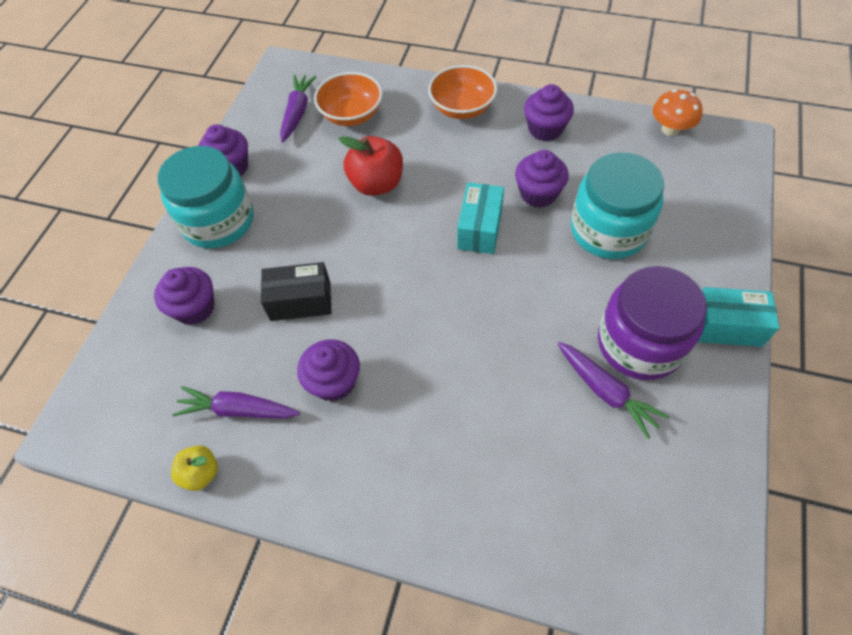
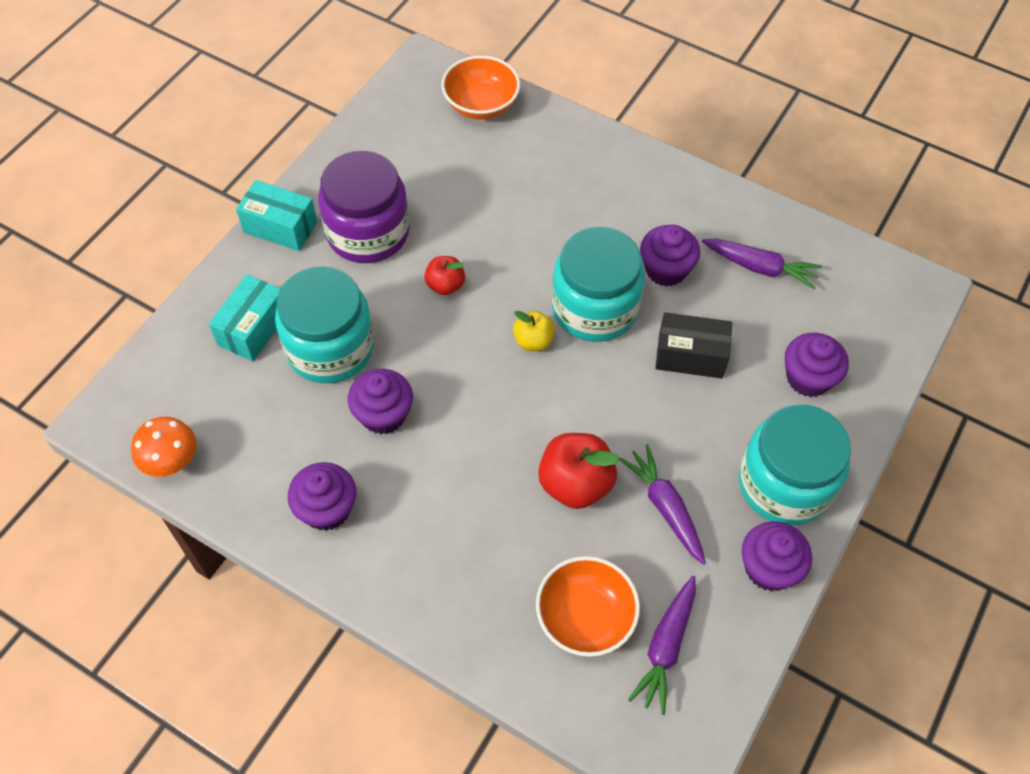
camera: 170 degrees left, 0 degrees up
(201, 473) = (793, 226): yellow apple -> yellow apple (533, 341)
(395, 323) = (594, 308): none -> turquoise jar
(462, 108) = (422, 581): orange bowl -> orange bowl (481, 105)
(480, 229) = (470, 388): turquoise box -> turquoise box (253, 328)
(539, 309) = (445, 285): none -> red apple
(605, 391) = (421, 203): purple carrot -> purple carrot (665, 507)

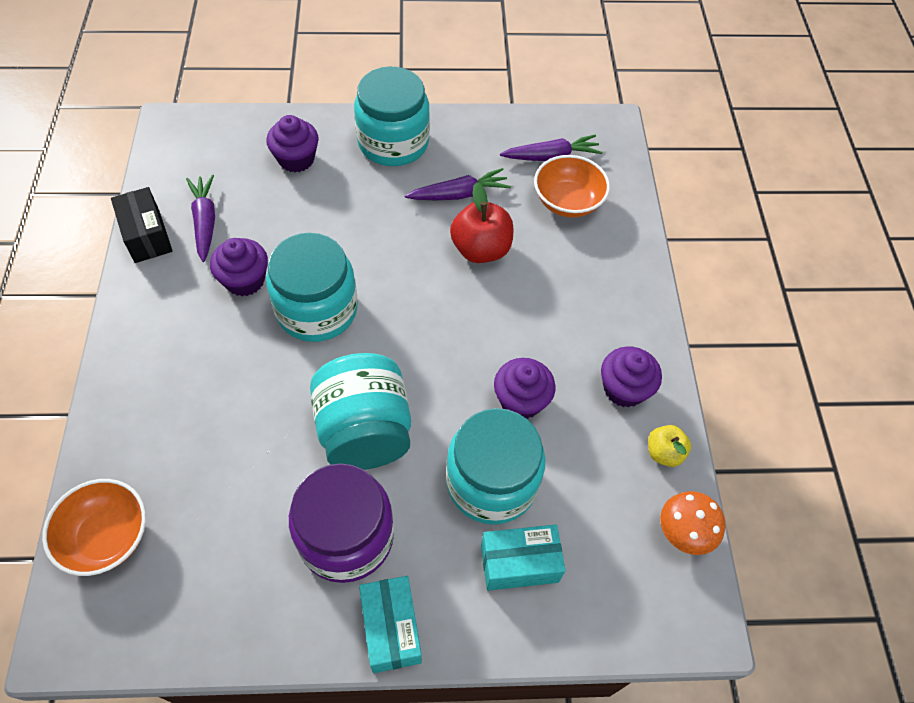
camera: 125 degrees left, 0 degrees up
(445, 285) = (364, 431): red apple -> turquoise jar
(533, 341) = (378, 335): yellow apple -> yellow apple (664, 452)
(665, 507) = (459, 194): purple carrot -> purple carrot turned 135 degrees counterclockwise
(690, 356) = (322, 230): black box -> black box (147, 236)
(769, 568) = (459, 130): purple cupcake -> none

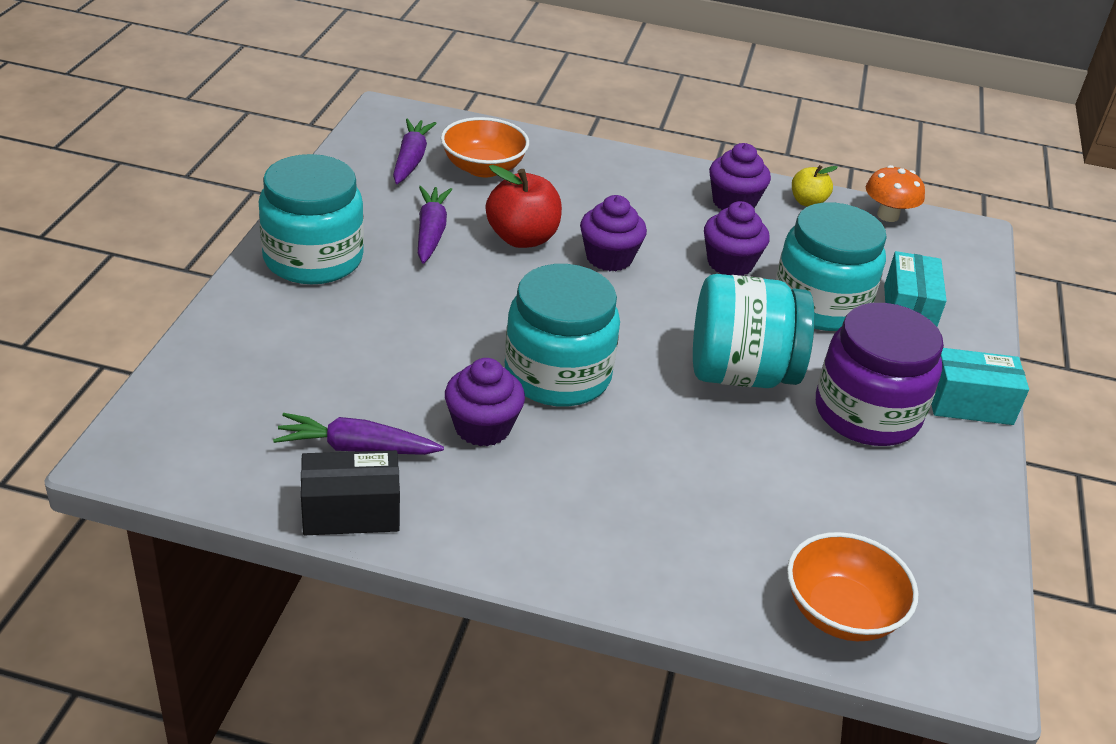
camera: 75 degrees left, 20 degrees down
(296, 159) = (288, 343): purple cupcake -> purple cupcake (609, 258)

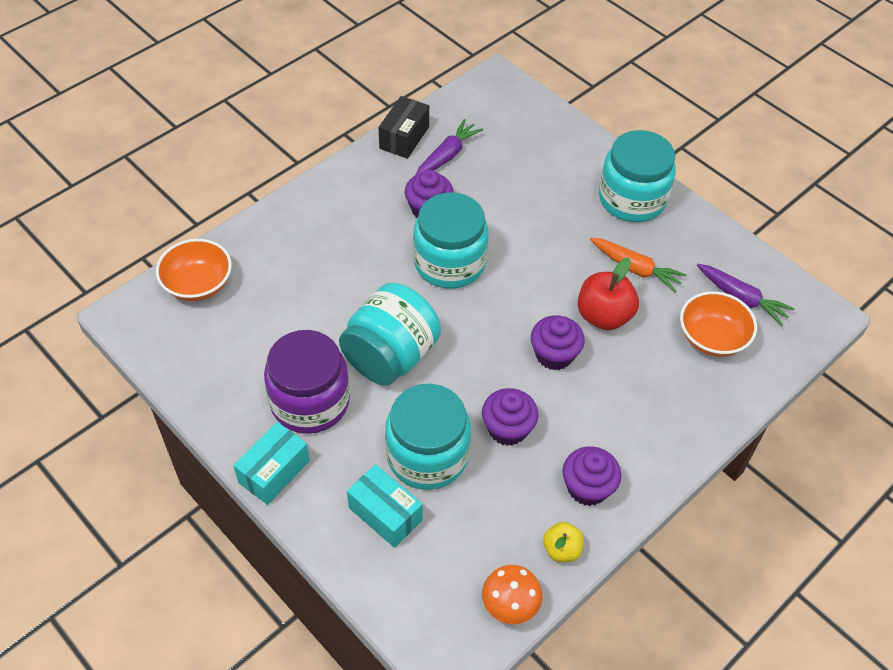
camera: 125 degrees right, 15 degrees up
(431, 232) = (635, 269): purple carrot -> orange carrot

